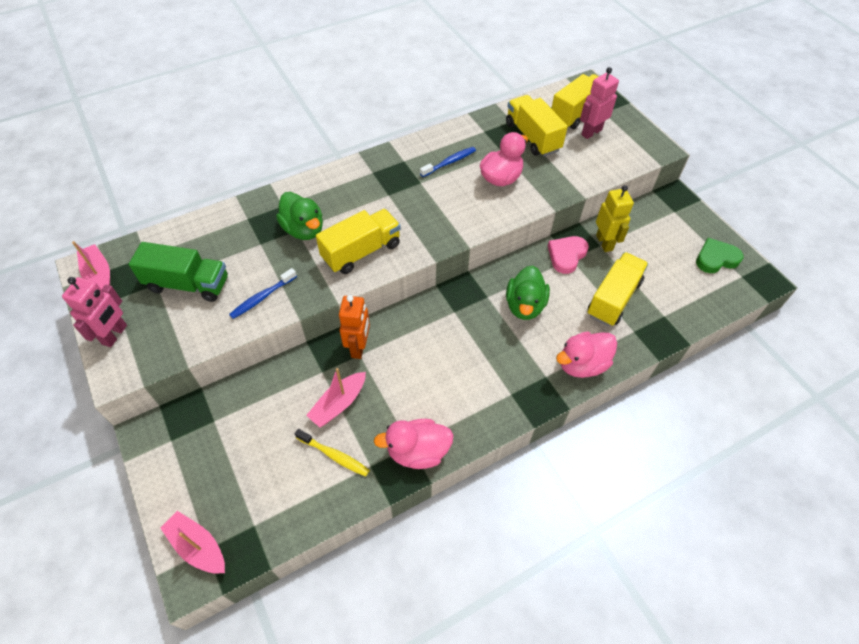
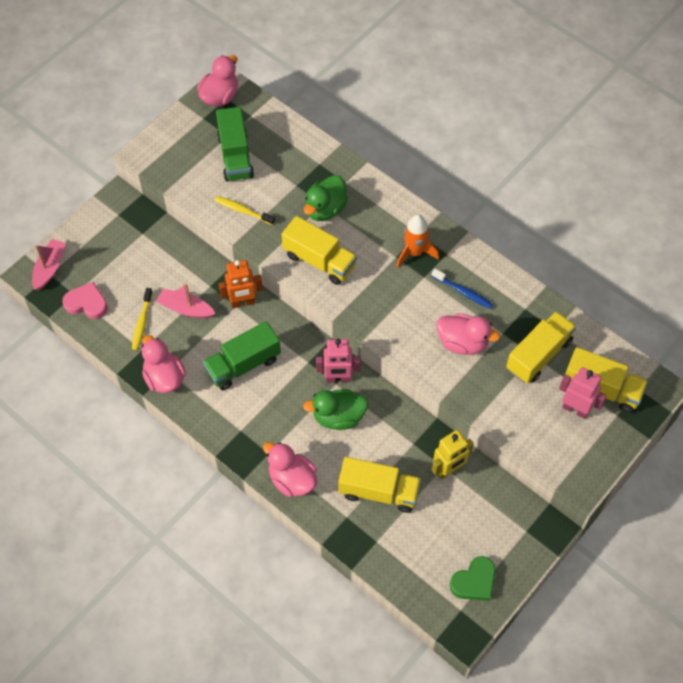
camera: 70 degrees right, 5 degrees up
(99, 275) = (220, 96): pink boat -> pink duck
(115, 335) = (173, 135): pink robot -> pink robot (338, 378)
(262, 297) = (243, 211): blue toothbrush -> yellow toothbrush
(391, 181) = (414, 252): none -> orange rocket
(434, 368) = (243, 365): none -> green truck
(566, 255) = (415, 438): pink heart -> pink heart (87, 303)
(716, 258) = (474, 581): green heart -> green heart turned 90 degrees clockwise

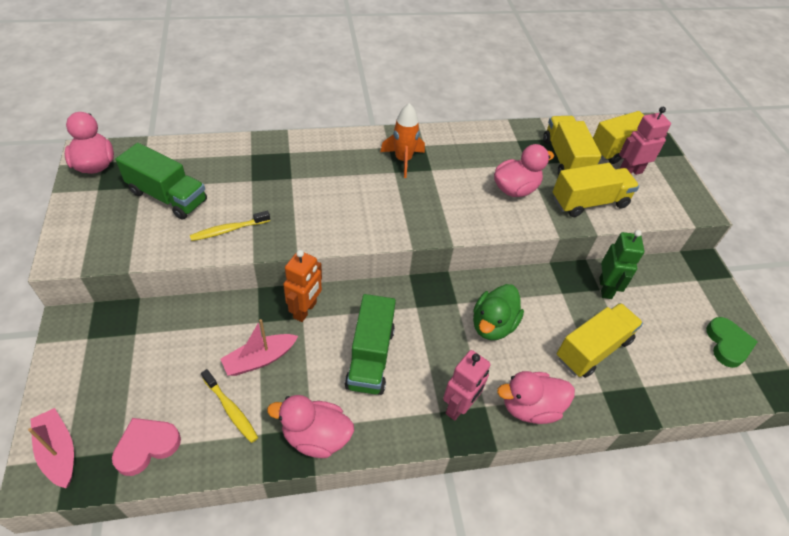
camera: 55 degrees left, 10 degrees down
(319, 261) = (343, 217): yellow truck -> yellow truck (589, 202)
(325, 209) = (298, 180): green duck -> none
(338, 378) = (453, 298): pink robot -> pink robot (459, 406)
(448, 470) = (605, 288): yellow robot -> green robot
(463, 292) = (469, 159): blue toothbrush -> none

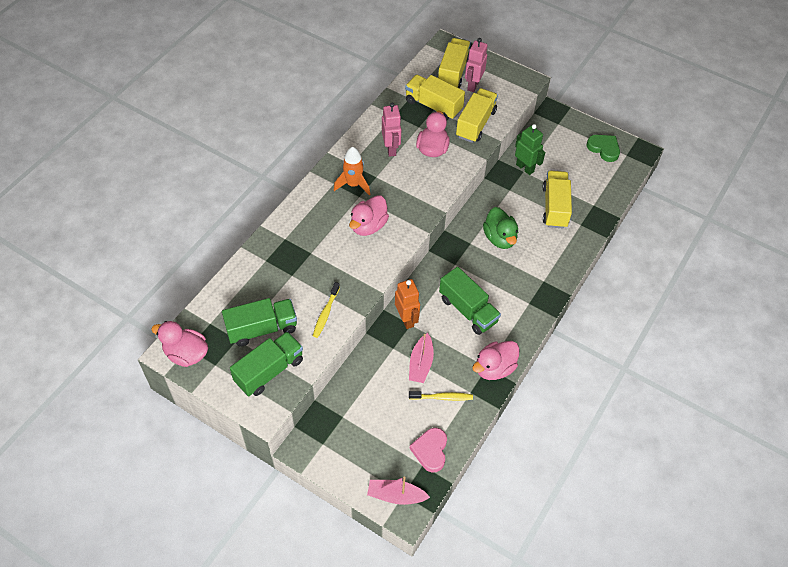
camera: 45 degrees left, 5 degrees up
(120, 230) = (269, 371): none -> green truck
(459, 406) = (533, 292): pink robot -> pink robot (391, 149)
(530, 407) = (561, 262): pink duck -> pink duck (368, 226)

